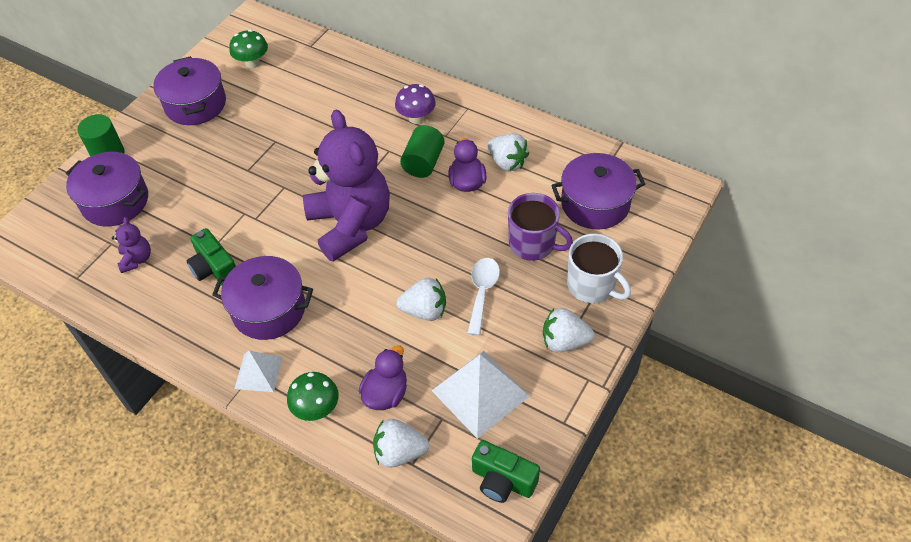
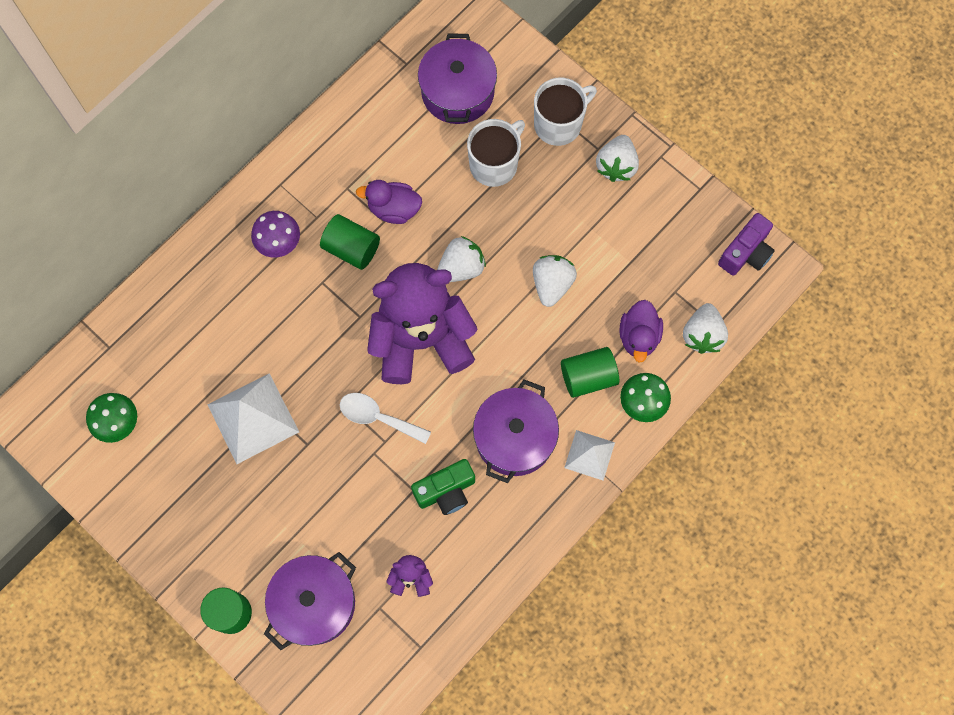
camera: 80 degrees left, 20 degrees up
(195, 104) = (174, 500): purple pot -> none
(336, 357) = (588, 377): none -> green cylinder
(386, 393) = (638, 337): purple duck -> purple duck turned 120 degrees counterclockwise
(480, 393) = (655, 252): white pyramid -> white pyramid (253, 418)
(482, 292) = (542, 225): white spoon -> white spoon (378, 417)
(502, 480) = (746, 253): green camera -> purple camera
(507, 162) = (376, 162): white strawberry -> white strawberry (461, 268)
(533, 244) = (494, 164): purple mug -> white mug

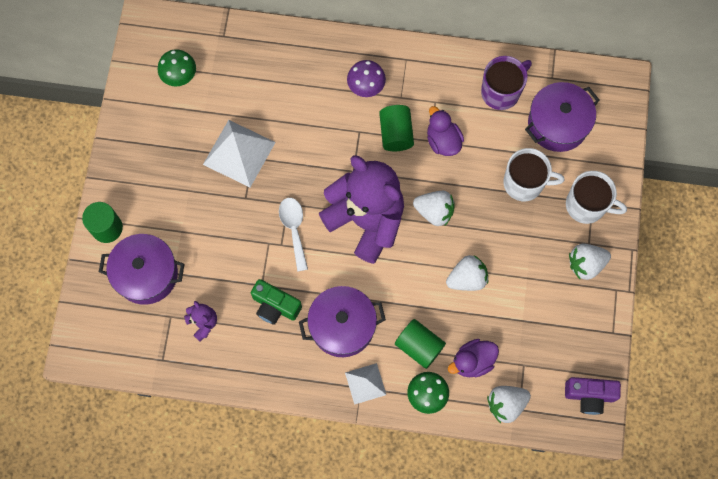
camera: 55 degrees right, 0 degrees up
(384, 119) = (501, 92): none -> purple mug

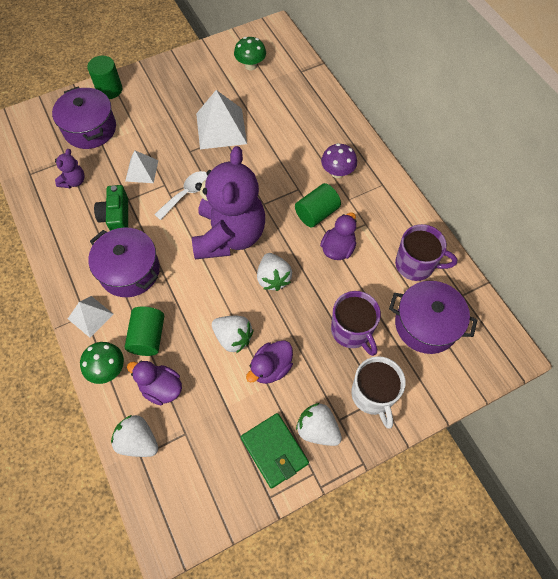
camera: 55 degrees right, 10 degrees down
(236, 254) = (142, 170): none -> white pyramid
(513, 266) = (271, 368): none -> purple duck
(524, 183) = (352, 331): white mug -> purple mug
(581, 306) = (274, 450): none -> green wallet
(589, 396) = (192, 514): purple camera -> none

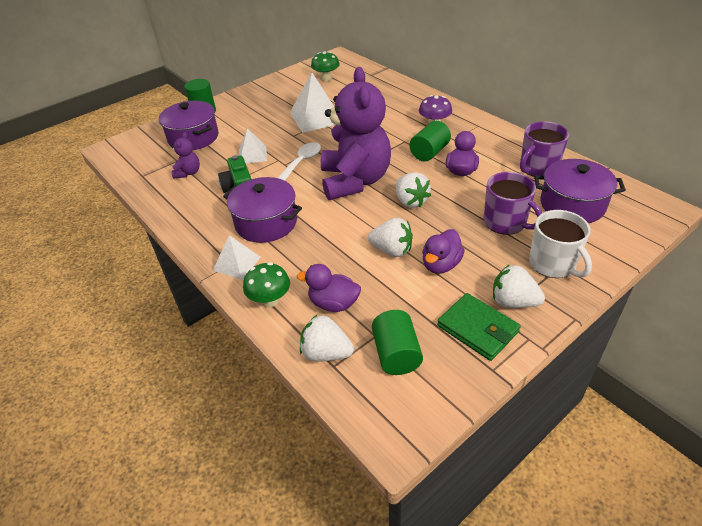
camera: 10 degrees left, 20 degrees down
(148, 337) = (304, 267): green cylinder -> green cylinder (396, 354)
(415, 264) = (538, 168): purple mug -> purple mug turned 135 degrees clockwise

